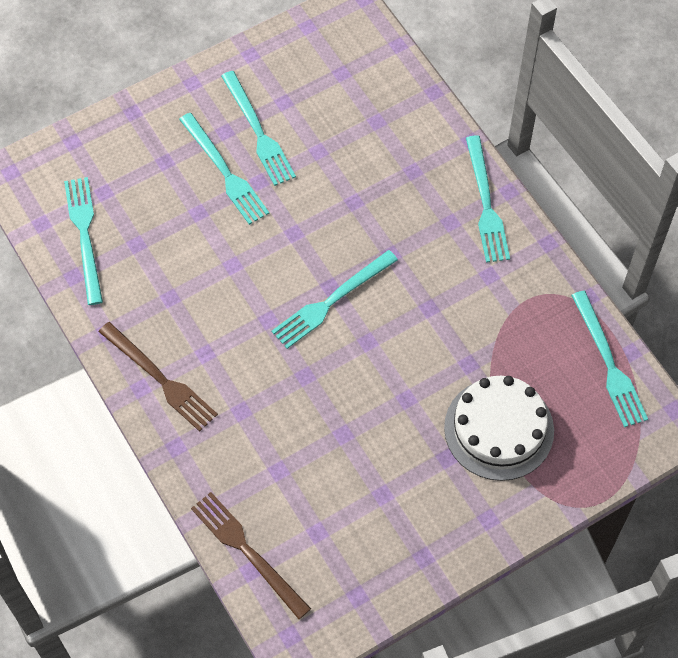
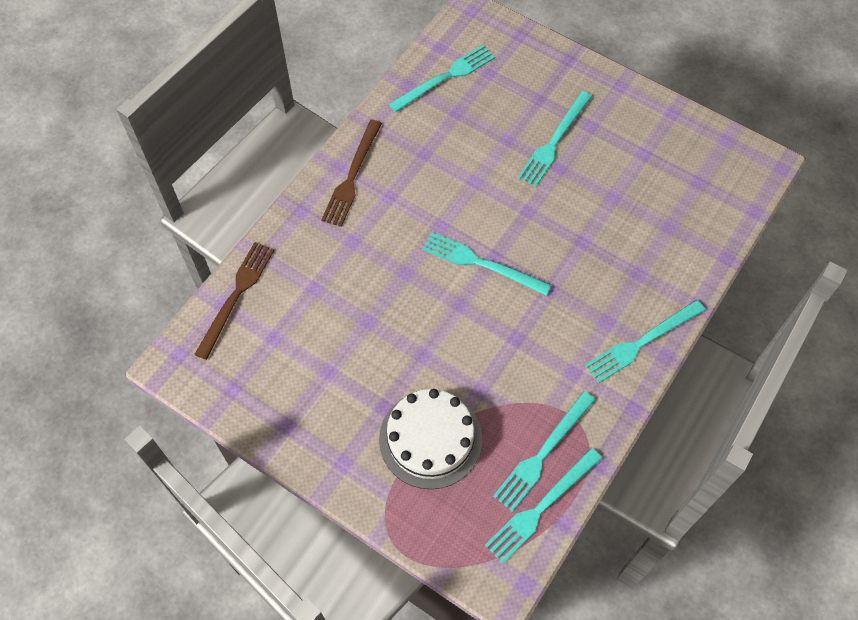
camera: 65 degrees right, 0 degrees up
(258, 132) = (604, 148): turquoise fork -> turquoise fork (543, 453)

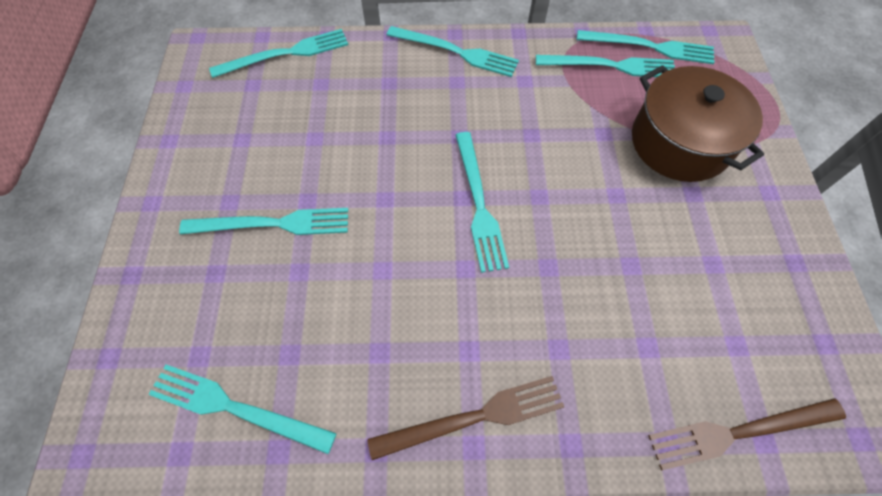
camera: 125 degrees left, 0 degrees up
(430, 439) = (679, 142): white cake -> brown pot
(721, 219) = (285, 54): none -> turquoise fork

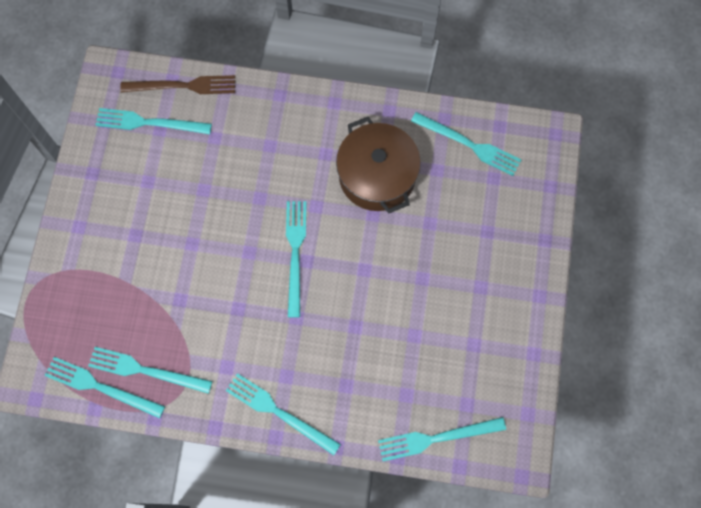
camera: 170 degrees left, 10 degrees up
(273, 224) = (448, 263): turquoise fork -> turquoise fork (149, 123)
(474, 417) = (330, 117): brown fork -> none
(679, 142) = (123, 280): brown pot -> brown pot (377, 176)

